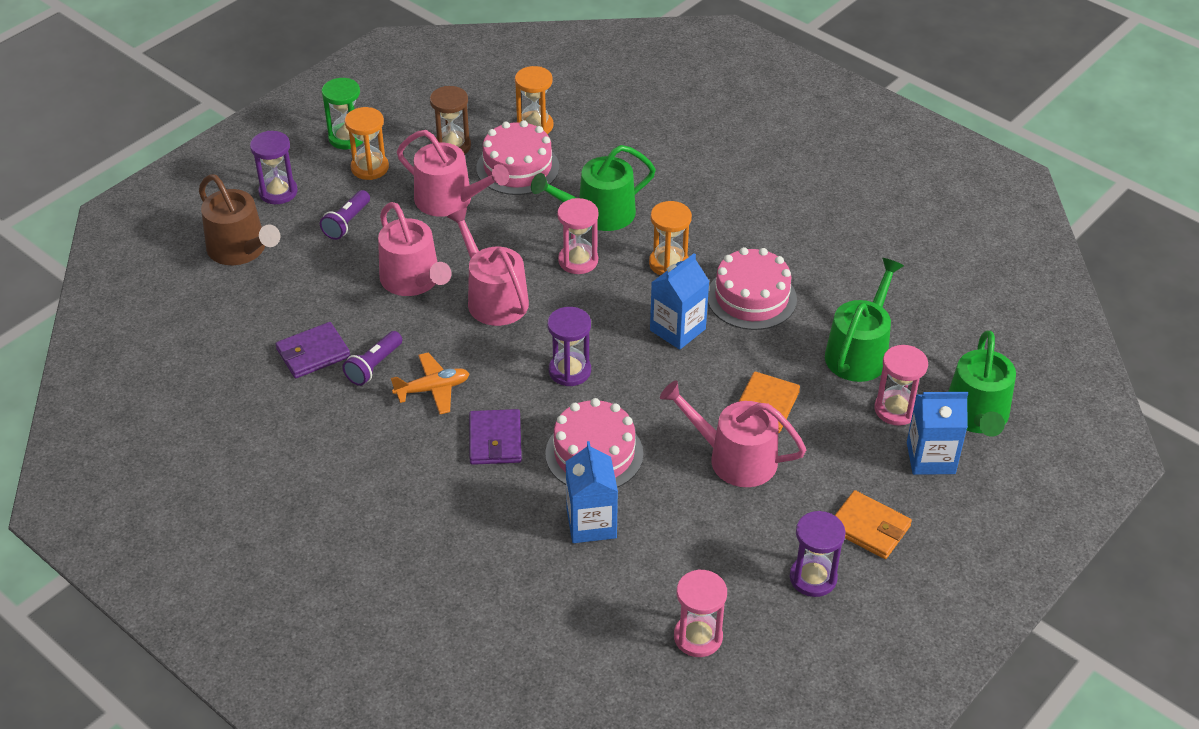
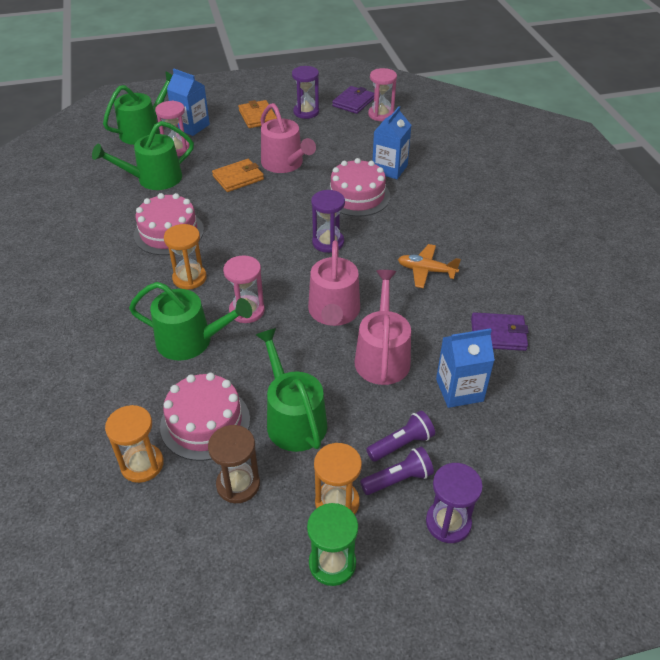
camera: 145 degrees left, 0 degrees up
(241, 249) = (517, 466): brown watering can -> none
(373, 366) = (457, 304): purple flashlight -> purple flashlight (398, 479)
(450, 200) = (293, 419): pink watering can -> green watering can
(495, 440) = (409, 226): purple wallet -> purple wallet (353, 102)
(677, 330) = (236, 235): blue carton -> blue carton (459, 390)

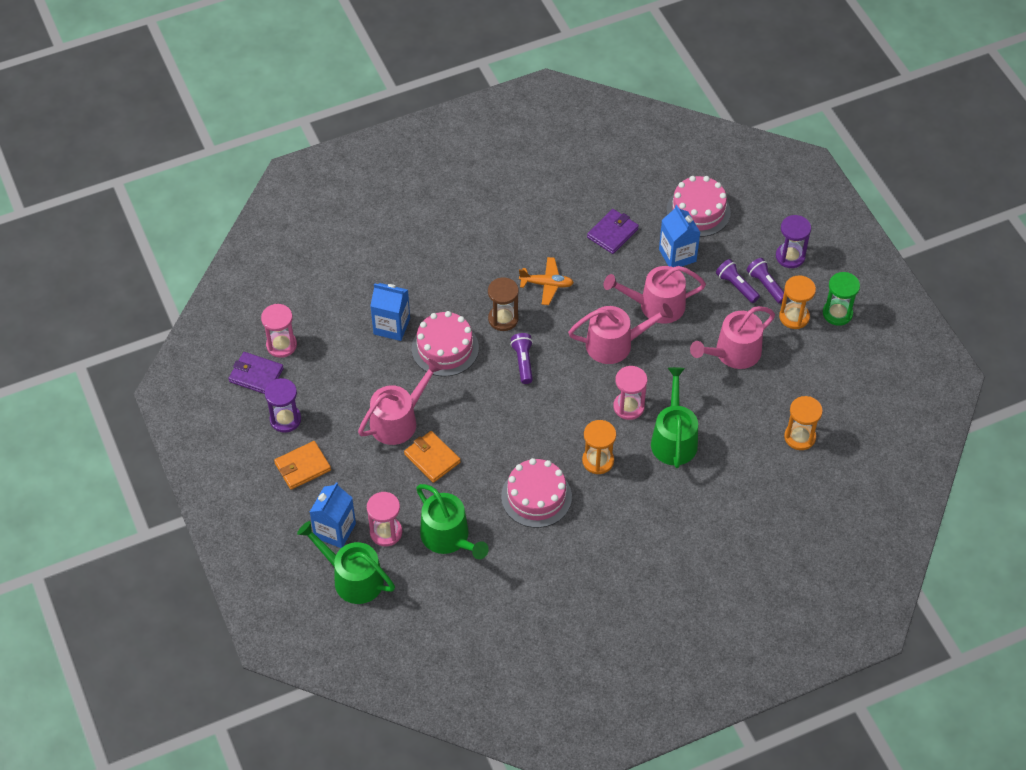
camera: 100 degrees left, 10 degrees up
(205, 422) = (752, 407): pink cake -> pink cake (698, 211)
(238, 484) = (797, 375): brown hourglass -> brown hourglass (503, 319)
(293, 419) = (733, 353): green watering can -> pink watering can
(328, 242) = (523, 362): purple hourglass -> purple flashlight
(426, 271) = (546, 284): orange plane -> orange plane turned 90 degrees counterclockwise
(498, 334) = (612, 233): purple wallet -> purple wallet turned 45 degrees clockwise

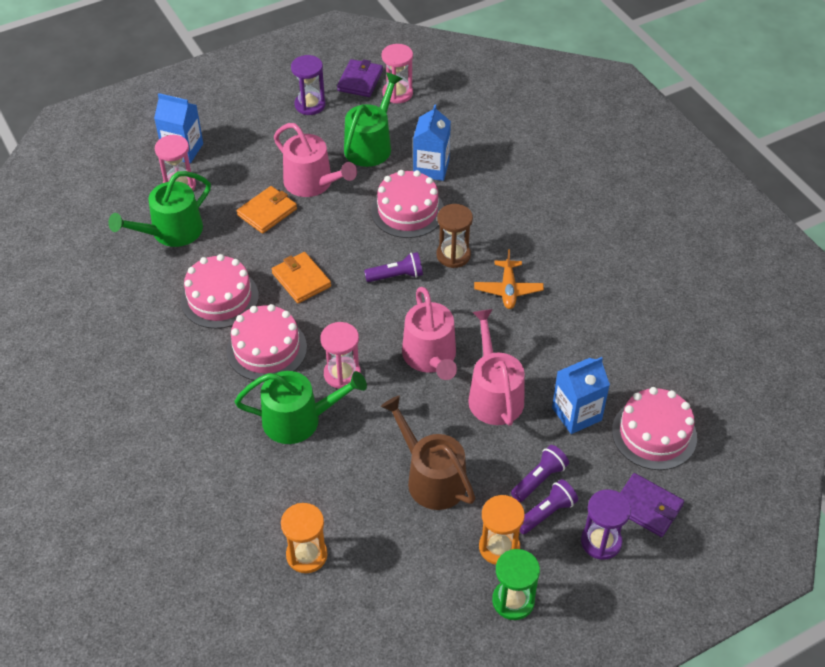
camera: 85 degrees right, 5 degrees down
(302, 467) = (255, 122): orange wallet -> orange wallet (301, 280)
(352, 578) = (128, 167): green watering can -> green watering can (370, 145)
(598, 461) = (266, 349): orange hourglass -> pink cake
(612, 233) = (597, 347): purple wallet -> purple wallet (647, 507)
(733, 353) = (431, 478): pink watering can -> brown watering can

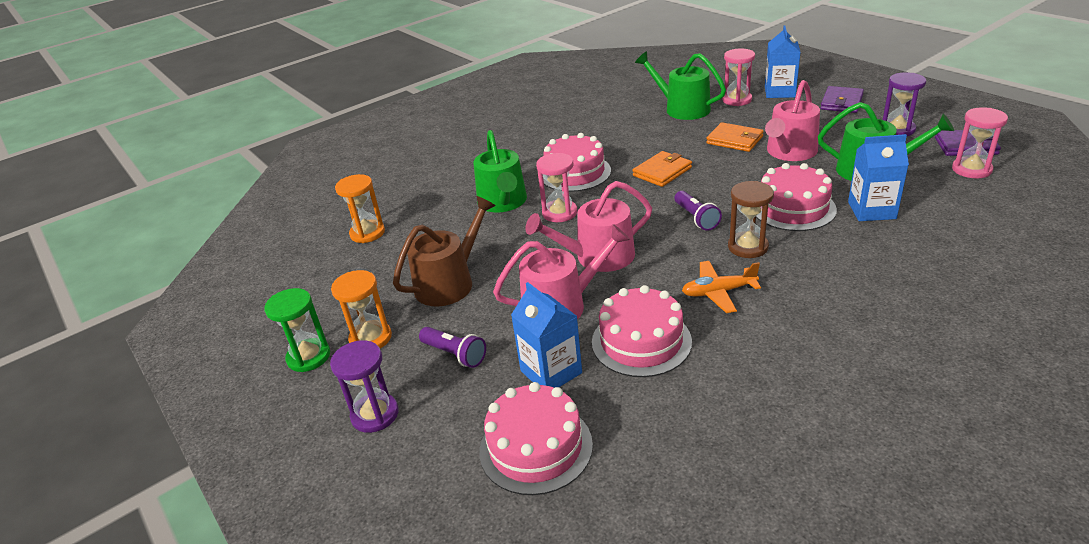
camera: 85 degrees right, 15 degrees down
(219, 298) = (621, 142): pink cake -> pink cake (641, 341)
(546, 513) = (412, 366): purple flashlight -> none
(647, 507) = (423, 451): purple wallet -> purple wallet (841, 102)

